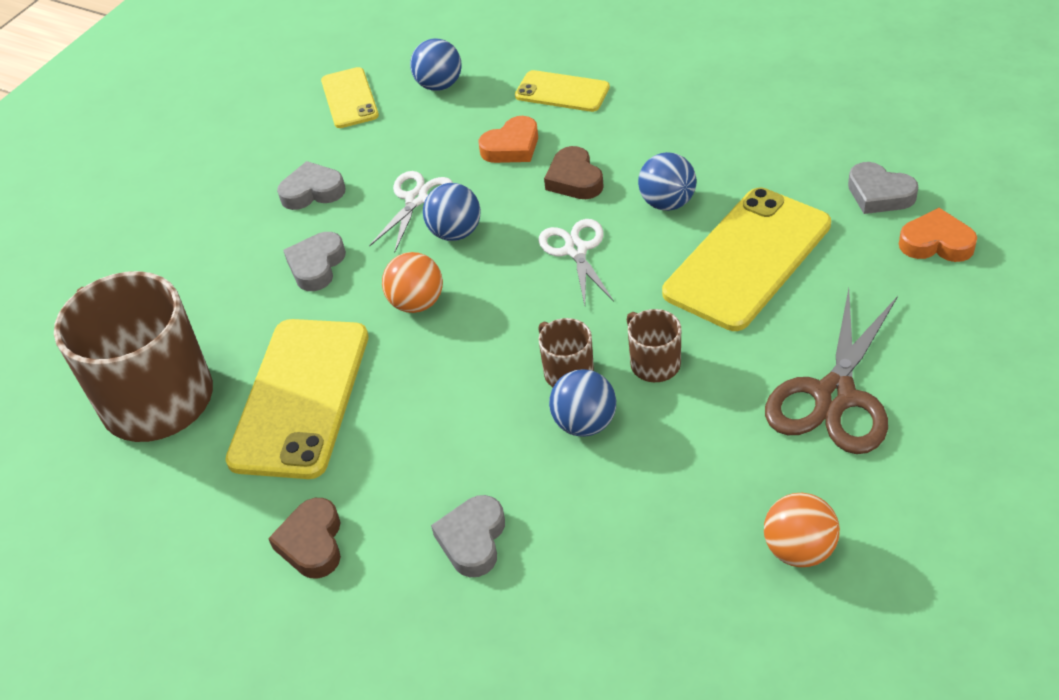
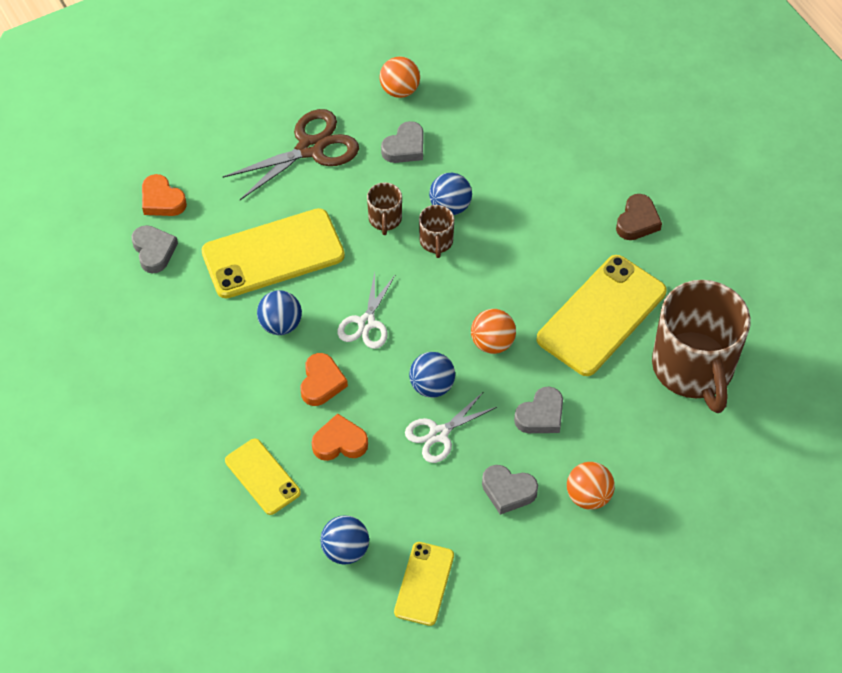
camera: 155 degrees left, 10 degrees up
(226, 226) = (588, 496): none -> orange ball
(473, 540) = (552, 178): grey heart -> grey heart (405, 147)
(574, 179) = (321, 383): brown heart -> orange heart

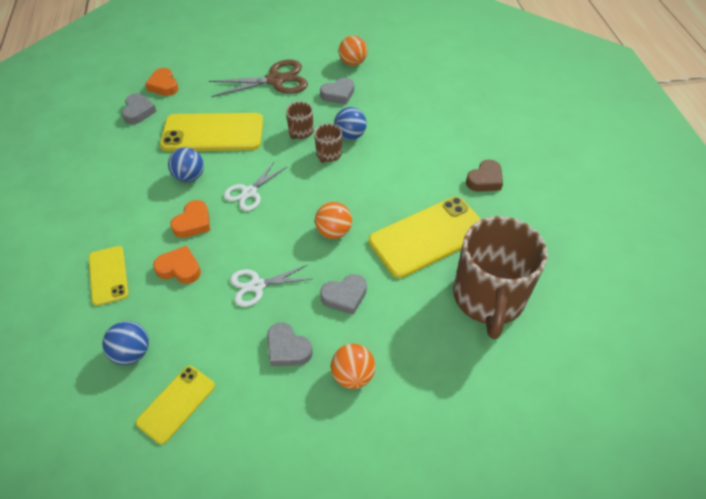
camera: 20 degrees right, 5 degrees down
(432, 386) = (271, 249): blue ball -> none

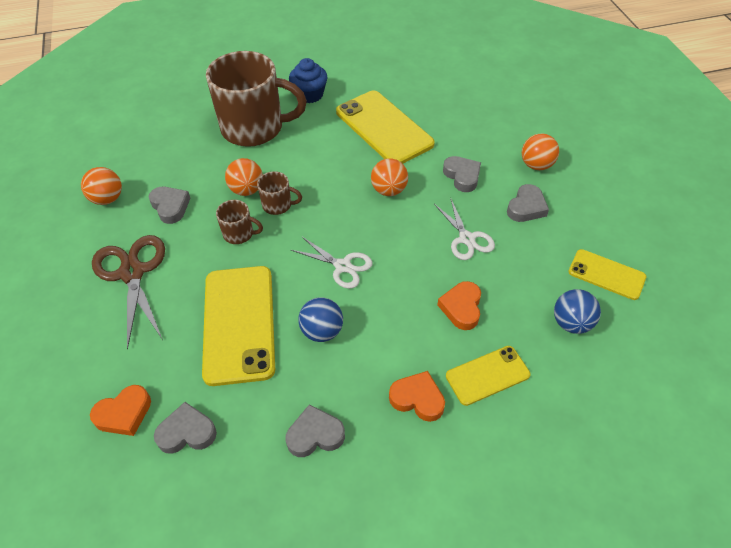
camera: 95 degrees left, 0 degrees up
(108, 170) = (315, 435): none -> grey heart
(193, 222) = (395, 310): orange heart -> orange heart (417, 399)
(350, 135) = (247, 190): blue ball -> orange ball
(485, 180) = (309, 94): brown heart -> blue cupcake
(488, 298) = (441, 94): brown mug -> brown mug (254, 128)

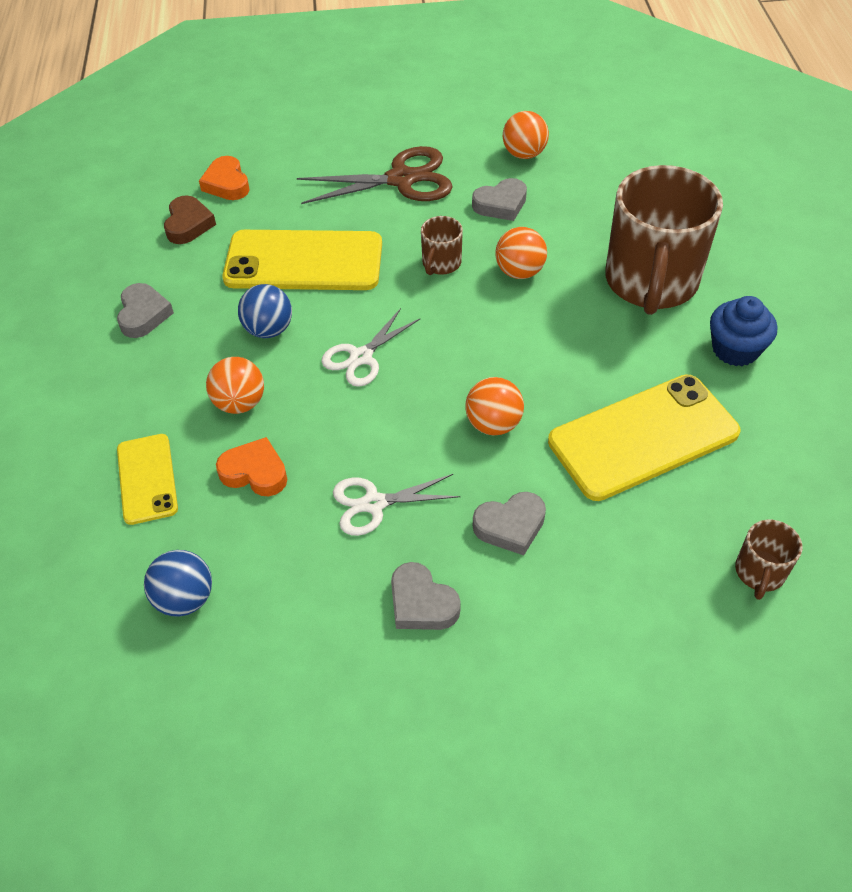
camera: 100 degrees right, 0 degrees up
(187, 432) = (188, 224): grey heart -> brown heart
(278, 205) = (485, 301): brown mug -> brown mug (759, 572)
(417, 399) = (146, 404): orange heart -> none
(536, 165) = (522, 649): orange ball -> orange ball (240, 403)
(606, 274) = (253, 679): yellow phone -> none

